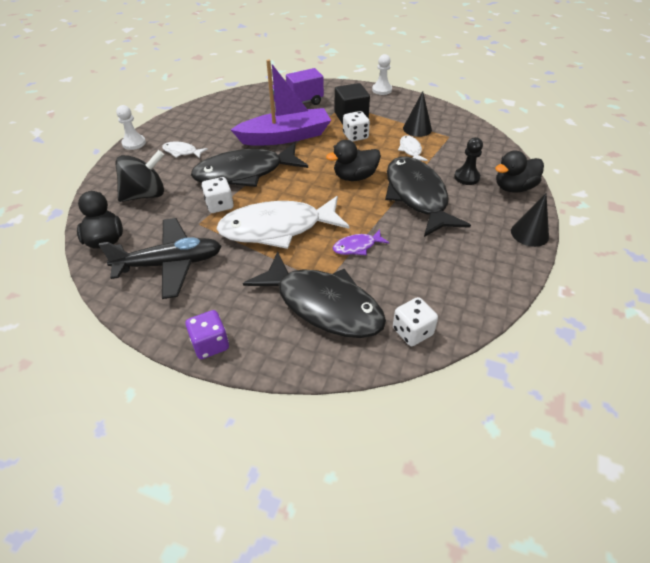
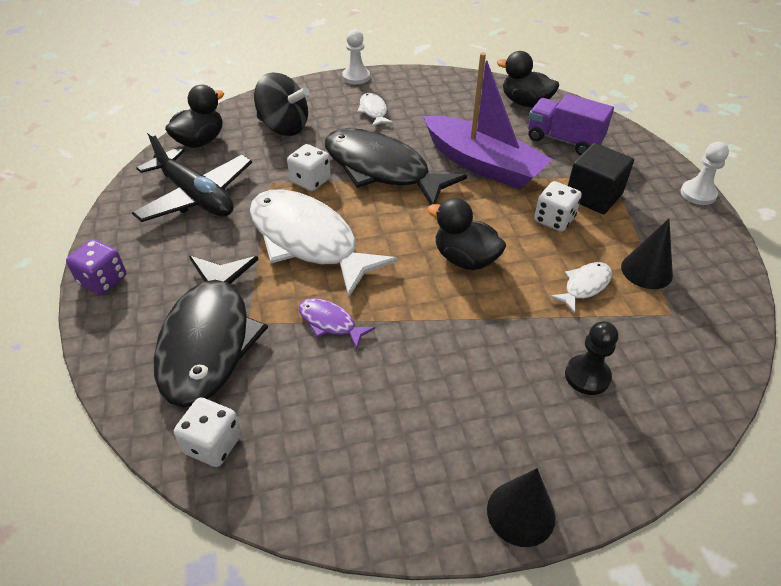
camera: 55 degrees right, 0 degrees up
(417, 196) = (484, 338): black fish -> none
(514, 188) = (622, 448): black duck -> black duck (525, 103)

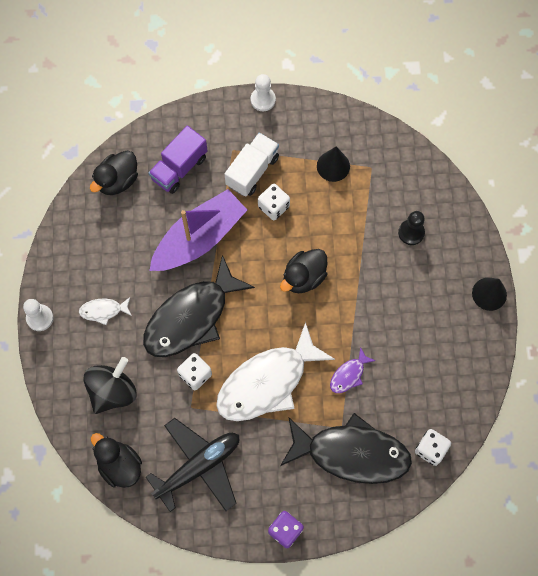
camera: 80 degrees left, 25 degrees up
(584, 286) = (341, 209): white fish -> none
(593, 196) = (252, 171): black cube -> white truck

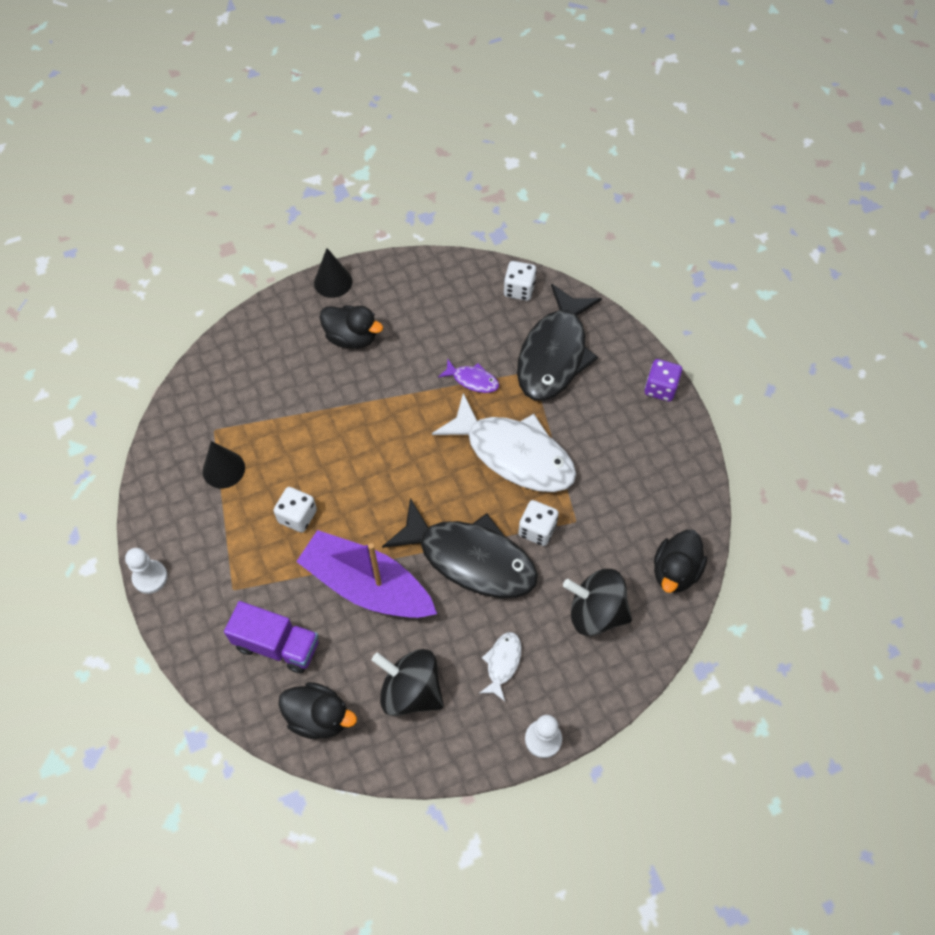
camera: 110 degrees left, 10 degrees down
(103, 311) = (502, 663): white fish -> white fish turned 135 degrees counterclockwise
(110, 243) = (410, 691): none -> black spinning top
(198, 466) = (637, 490): black plane -> none
(252, 171) = (256, 556): white truck -> none
(304, 277) = (377, 456): black duck -> black duck (351, 338)
(351, 453) = (554, 354): black fish -> black fish turned 150 degrees counterclockwise
(411, 232) = (285, 368): black pawn -> none

